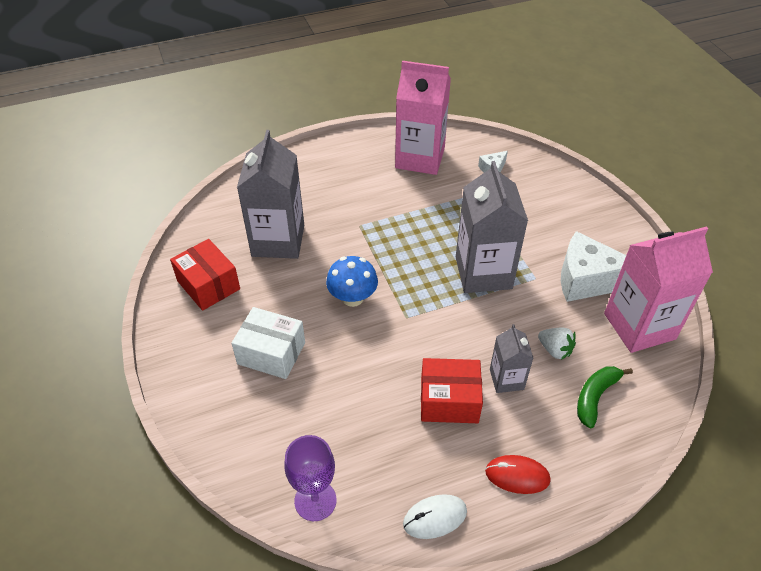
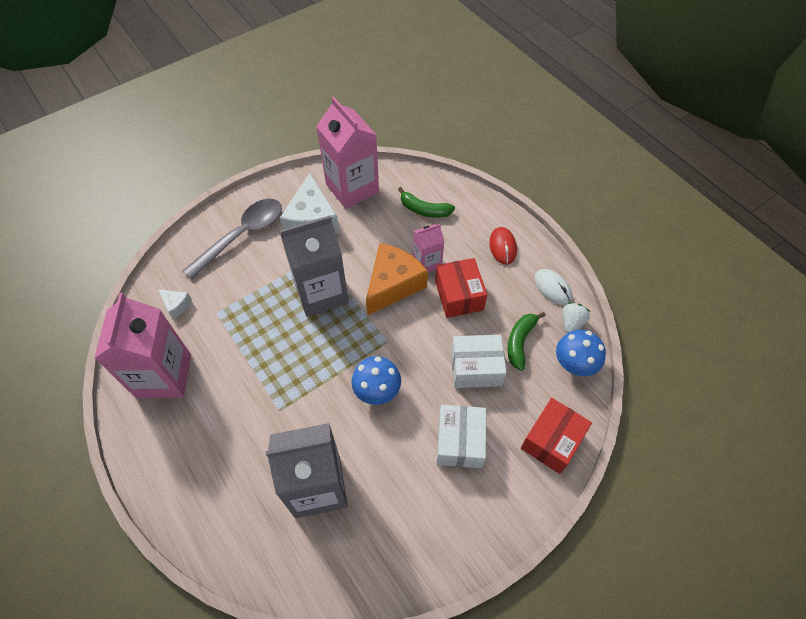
camera: 105 degrees left, 10 degrees up
(208, 285) = (397, 537): red box -> red box (552, 441)
(315, 500) = (574, 364): purple goblet -> blue mushroom
(347, 391) = (476, 368): none -> white box
(366, 448) = (520, 342): none -> green banana
(480, 338) = (393, 285): none -> orange cheese
(506, 379) = (427, 262): grey carton -> pink carton
(555, 350) = (390, 236): white strawberry -> white strawberry (571, 323)
(573, 220) = (242, 235): none -> grey spoon

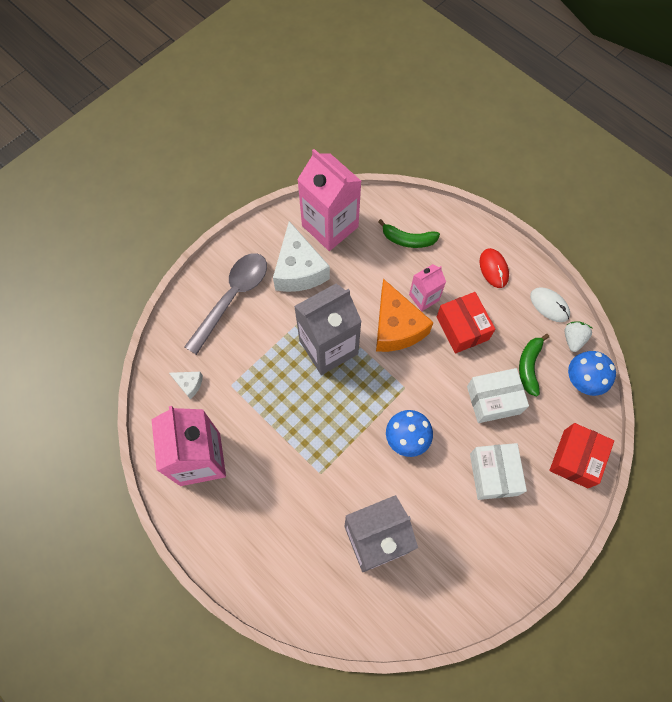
camera: 10 degrees left, 10 degrees up
(393, 285) = (396, 327): orange cheese -> orange cheese turned 135 degrees clockwise

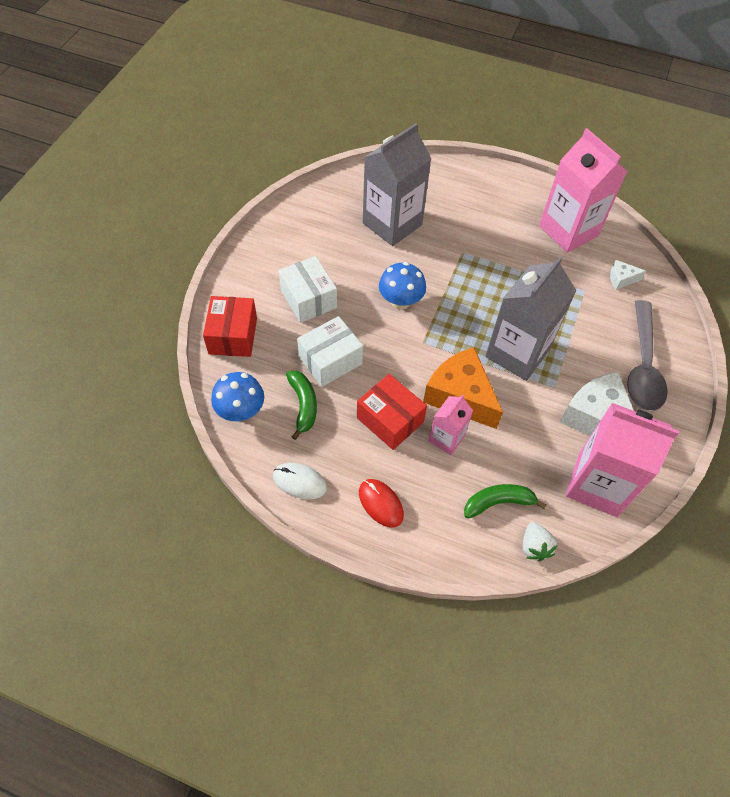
camera: 155 degrees right, 10 degrees down
(573, 339) = (262, 452): white strawberry -> white strawberry (534, 546)

